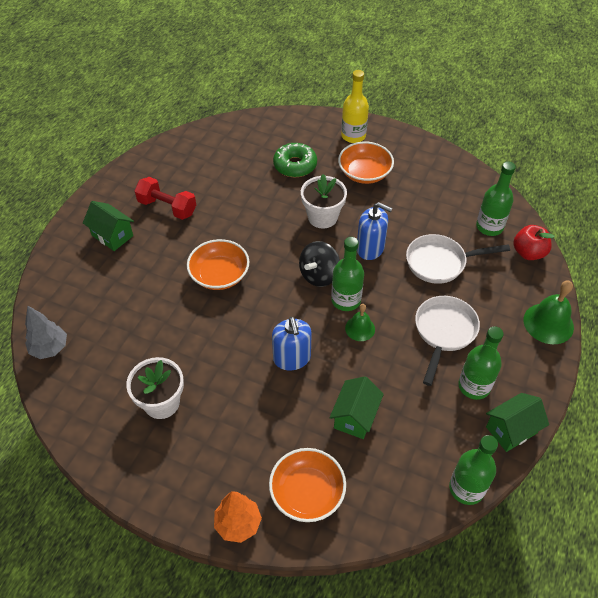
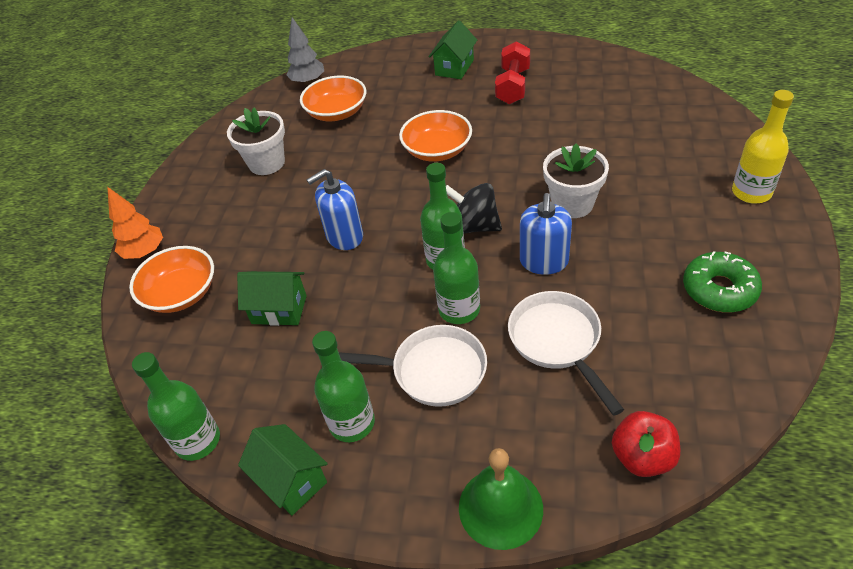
camera: 80 degrees right, 5 degrees down
(295, 165) = (648, 156): green donut -> green donut (719, 289)
(360, 328) = (406, 283): green bell -> none
(364, 173) = (683, 222): orange bowl -> orange bowl (337, 112)
(489, 227) = (669, 391): green bottle -> green bottle (459, 309)

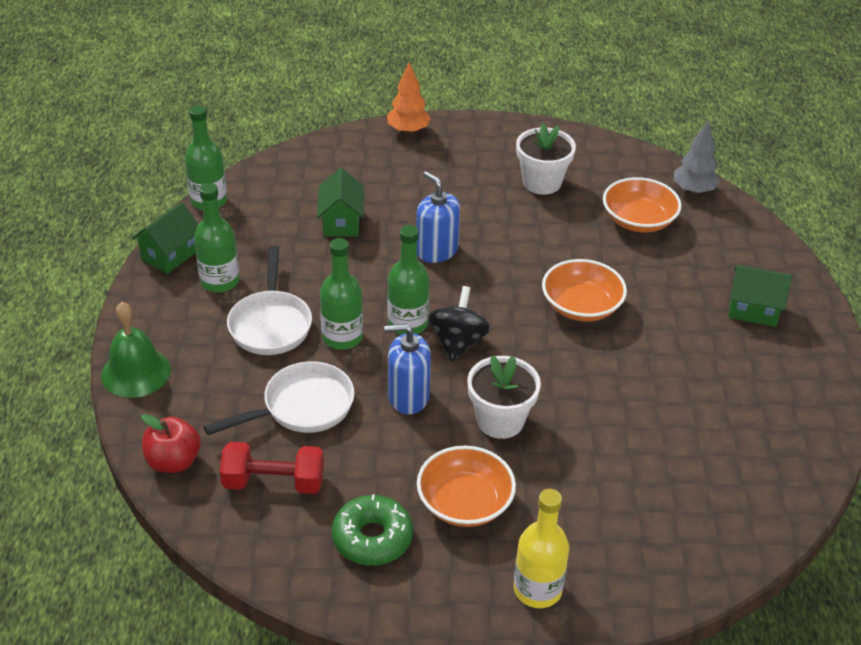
camera: 75 degrees right, 5 degrees down
(181, 293) = (359, 162): orange bowl -> orange bowl (465, 502)
(513, 86) = (723, 366): red dumbbell -> red dumbbell (274, 482)

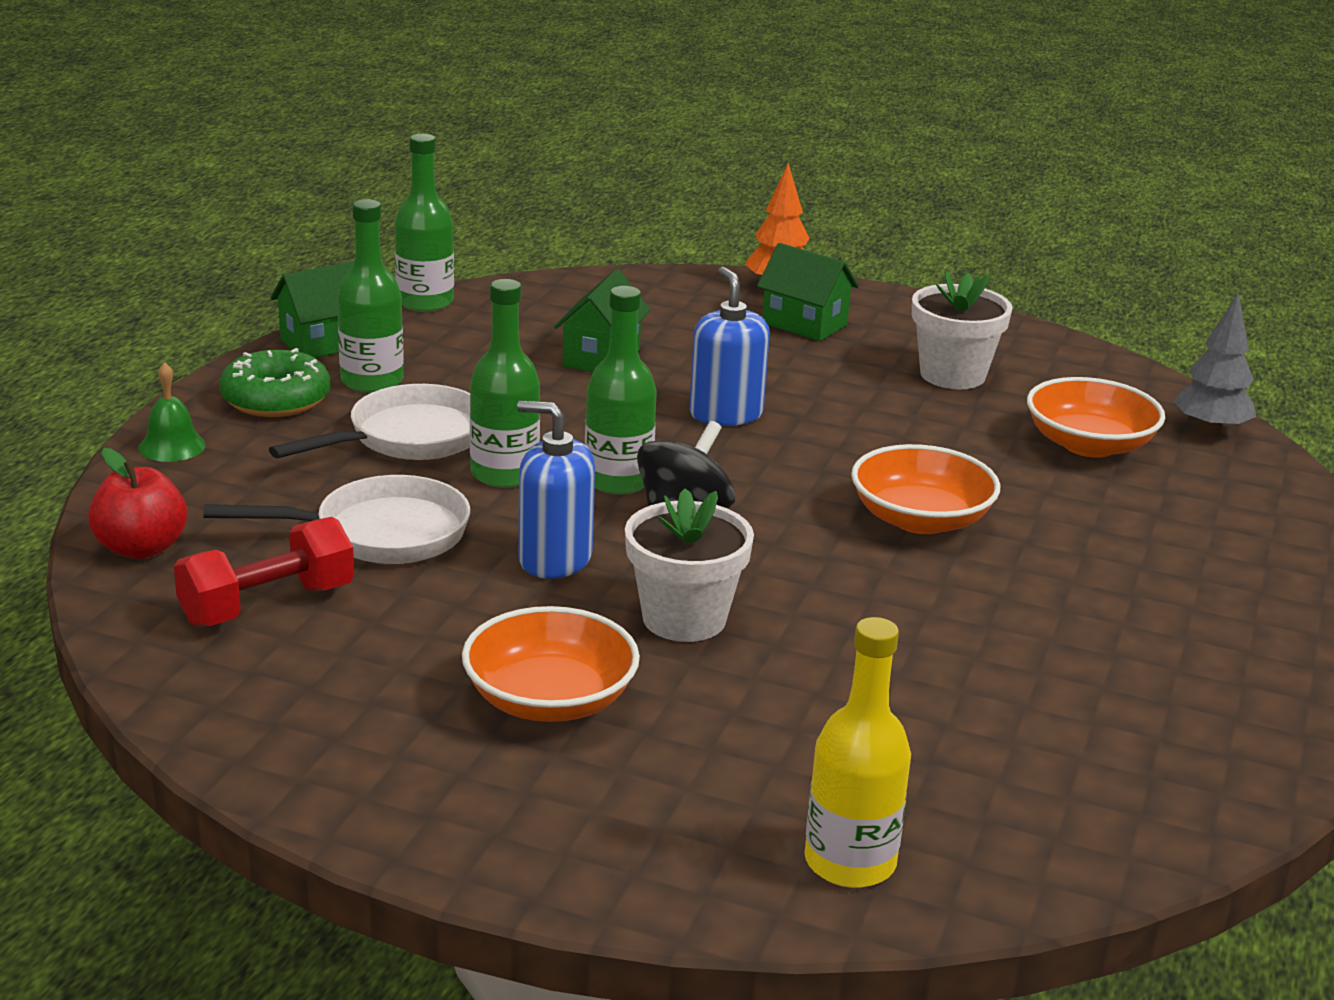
camera: 20 degrees right, 15 degrees down
(136, 372) = (172, 446): green bell -> green bell, size x0.60
(271, 324) = (408, 438): white pan -> white pan turned 150 degrees counterclockwise
(274, 482) = (267, 605): red dumbbell -> red dumbbell turned 60 degrees counterclockwise
(372, 538) = (366, 704): green donut -> green donut (276, 399)
(537, 589) = (591, 837): yellow bottle -> yellow bottle (850, 862)
(753, 310) = (1229, 586): green house -> green house (804, 324)

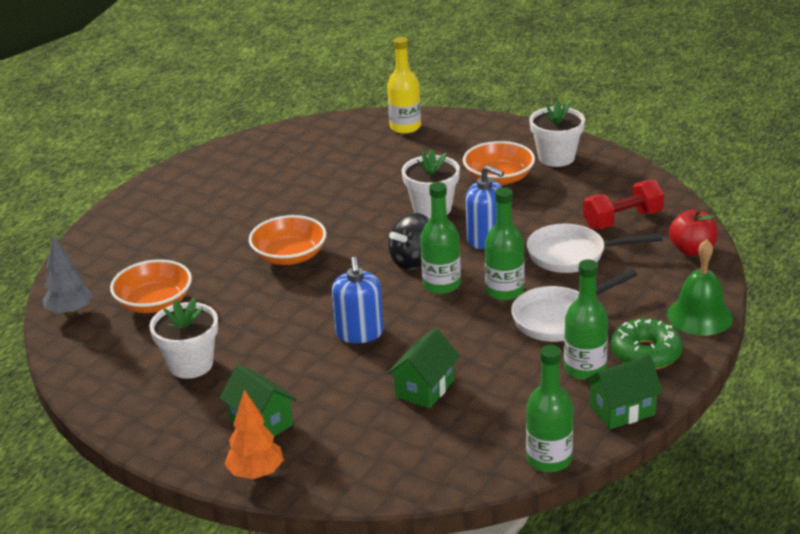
camera: 165 degrees left, 5 degrees up
(172, 446) = (699, 316): green bell -> green bell, size x1.66
(408, 766) = (556, 157): none -> white flower pot

